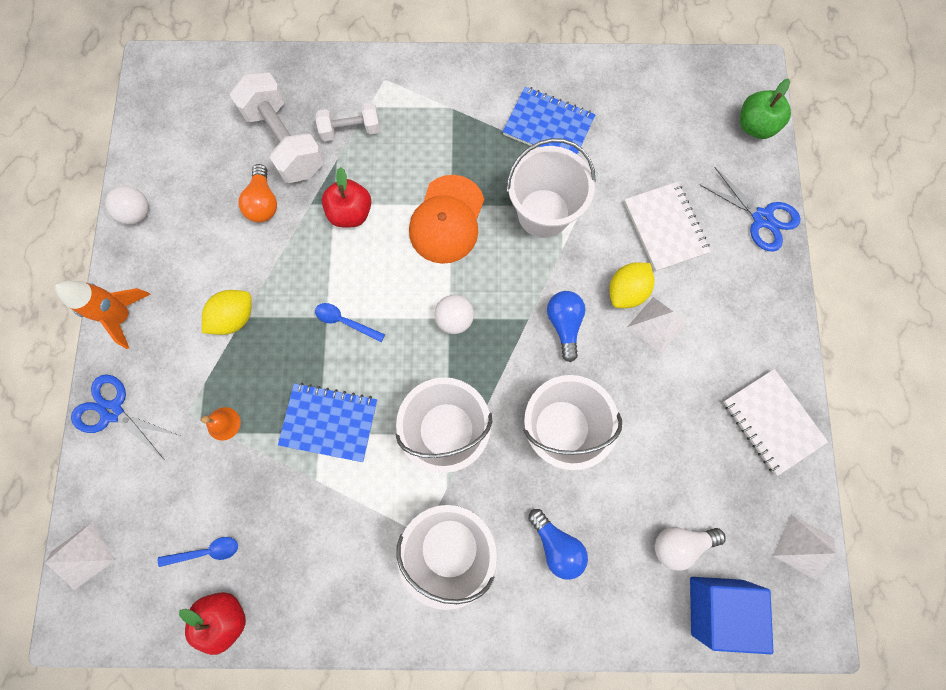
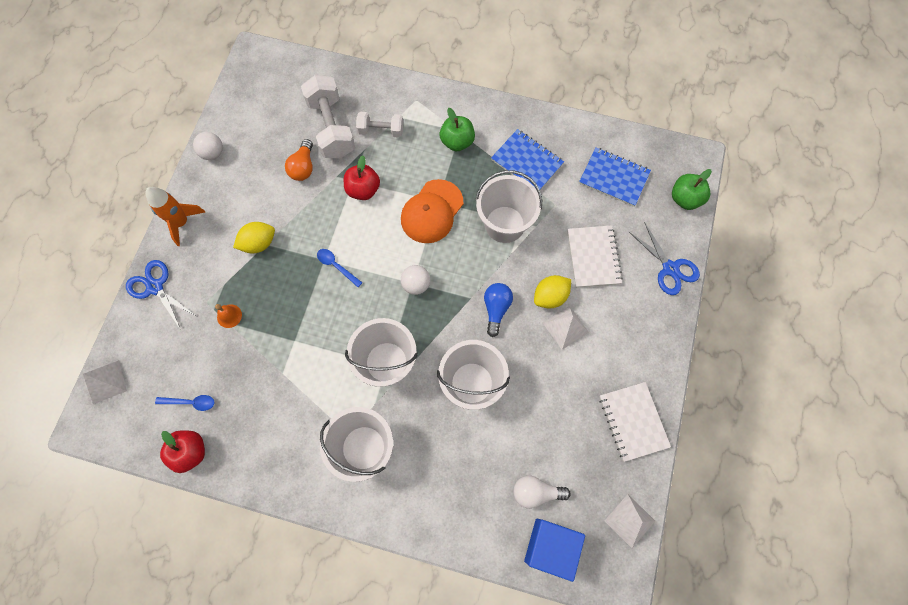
camera: 15 degrees right, 5 degrees down
(329, 422) = (304, 335): blue notebook -> blue notebook (614, 178)
(453, 121) = (457, 142): none -> green apple
(556, 545) = (443, 468): blue light bulb -> none

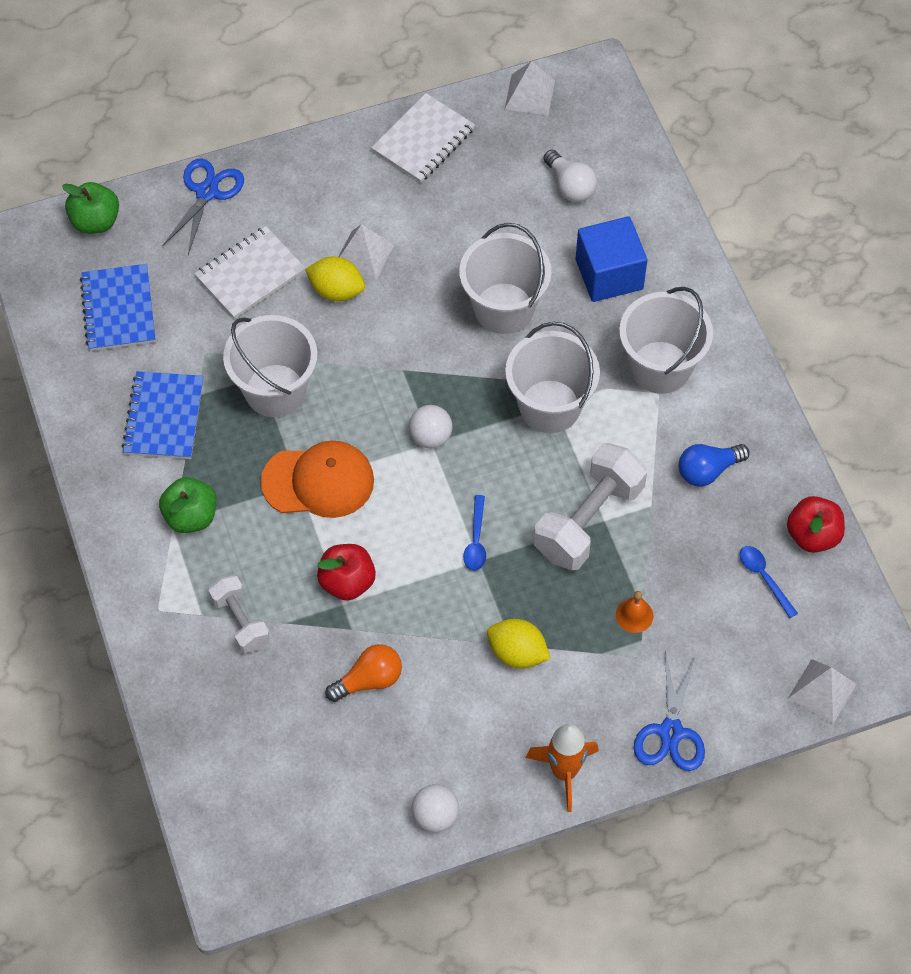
camera: 125 degrees left, 10 degrees down
(331, 128) = (281, 688): white dumbbell -> white dumbbell (588, 520)
(496, 309) = (395, 335): blue light bulb -> blue light bulb (708, 470)
(550, 547) = (612, 146): blue cube -> blue cube (609, 274)

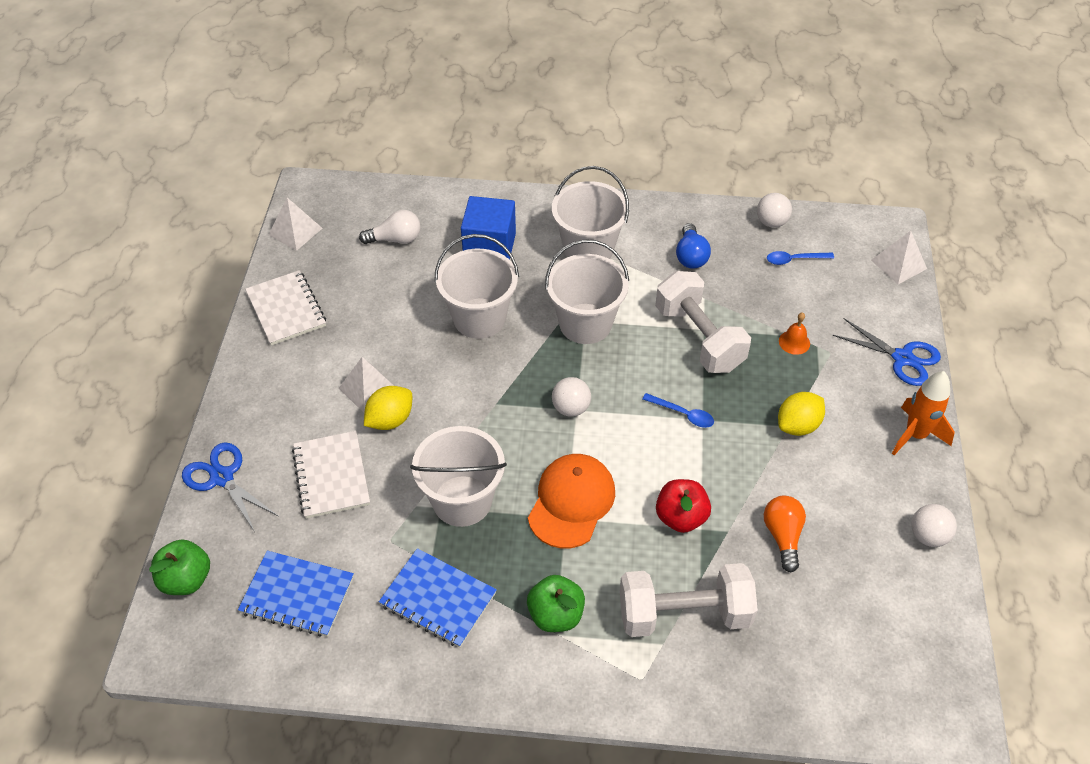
camera: 65 degrees left, 10 degrees down
(240, 621) = (684, 614): white dumbbell -> white dumbbell, size x1.74
(812, 535) = (771, 222): red apple -> white ball

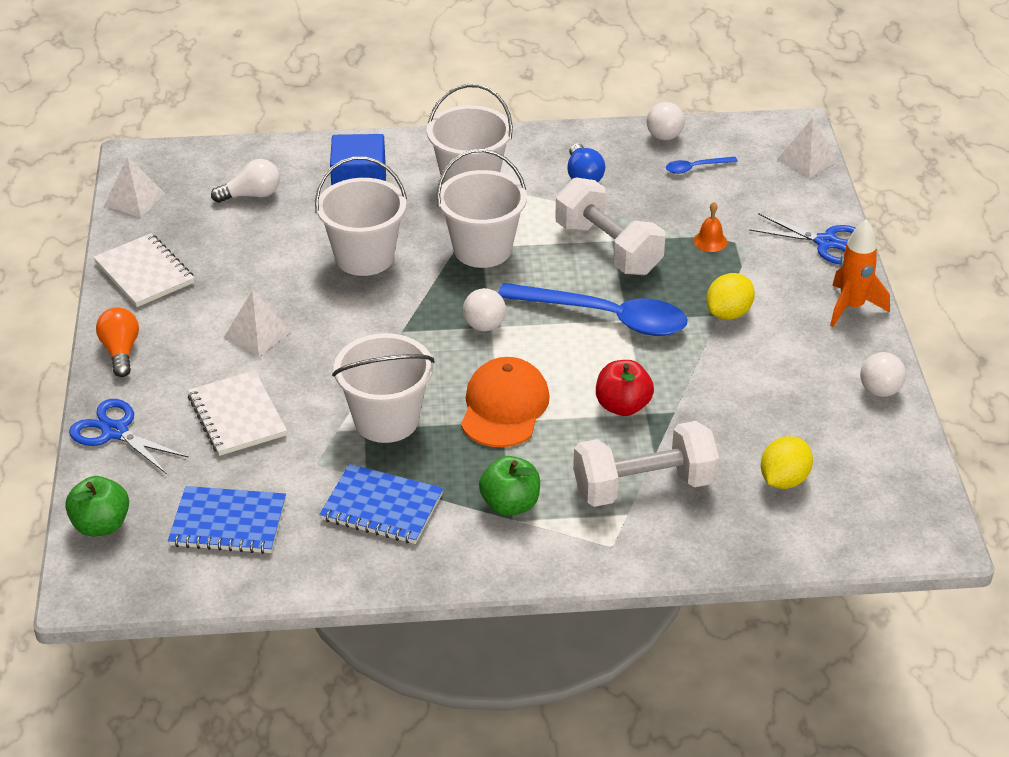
camera: 10 degrees left, 10 degrees down
(390, 420) = (289, 359): yellow lemon -> yellow lemon (784, 480)
(683, 414) = (605, 317): blue spoon -> blue spoon, size x2.35
(783, 536) = (732, 409): orange light bulb -> orange light bulb (121, 351)

